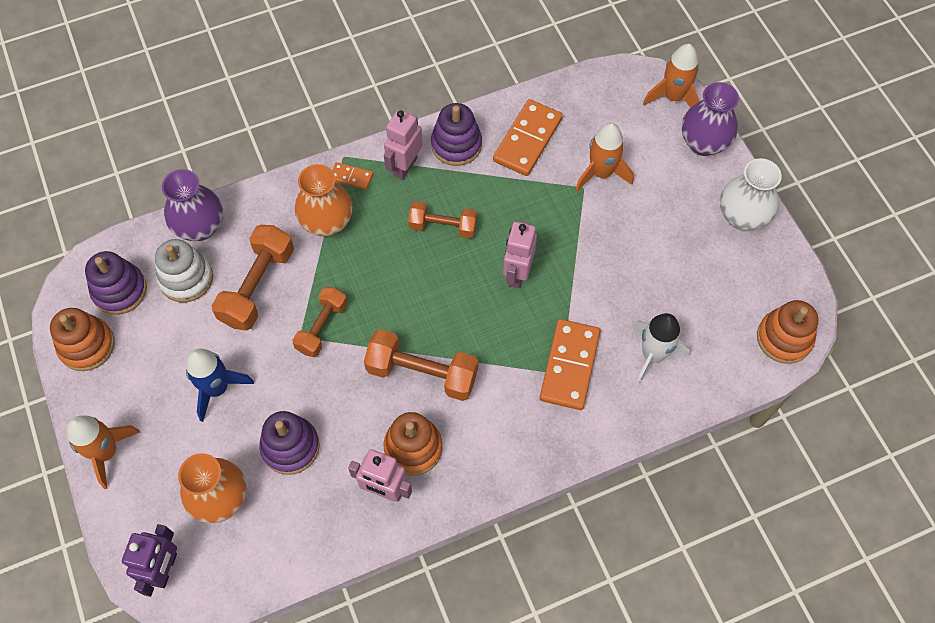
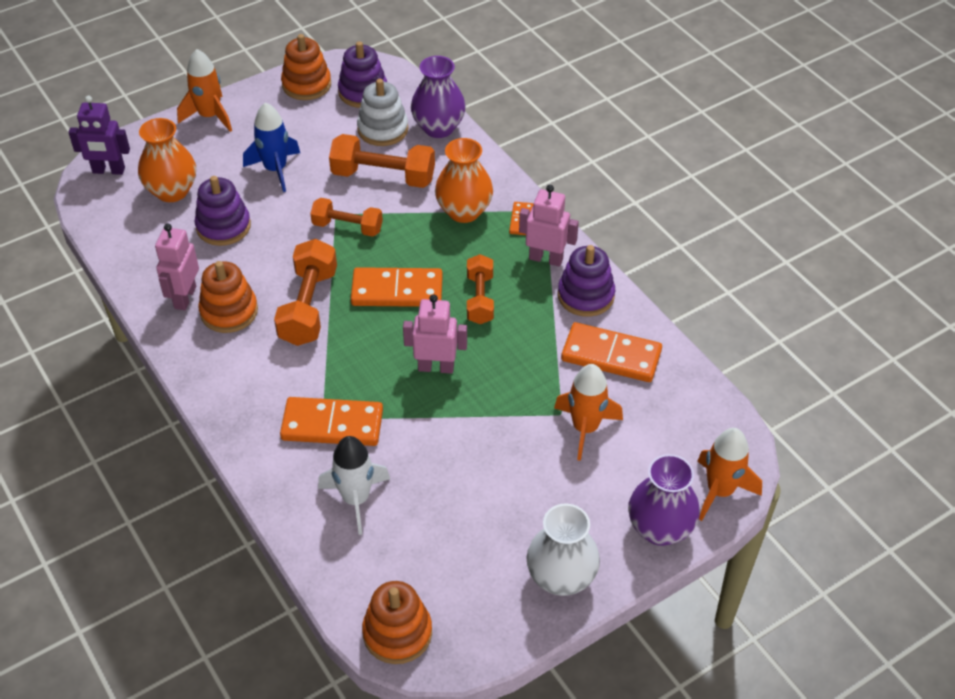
camera: 80 degrees right, 15 degrees down
(418, 293) = (397, 291): none -> orange domino

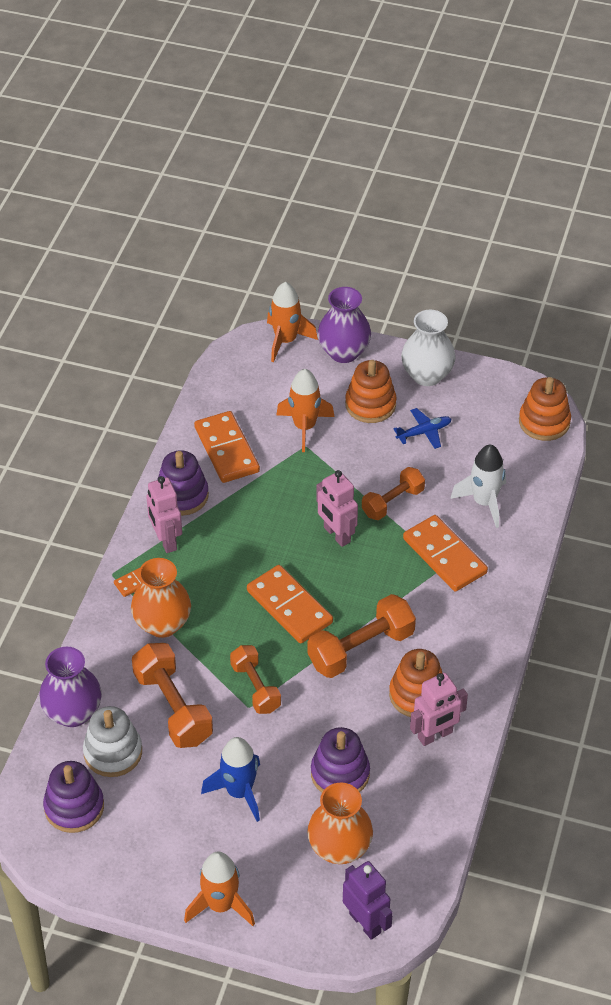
camera: 130 degrees left, 0 degrees up
(306, 85) = (104, 862): orange stacking toy -> orange stacking toy (370, 404)
(480, 299) = (247, 553): orange dumbbell -> orange dumbbell (392, 502)
(487, 517) = (424, 432): none -> blue plane

